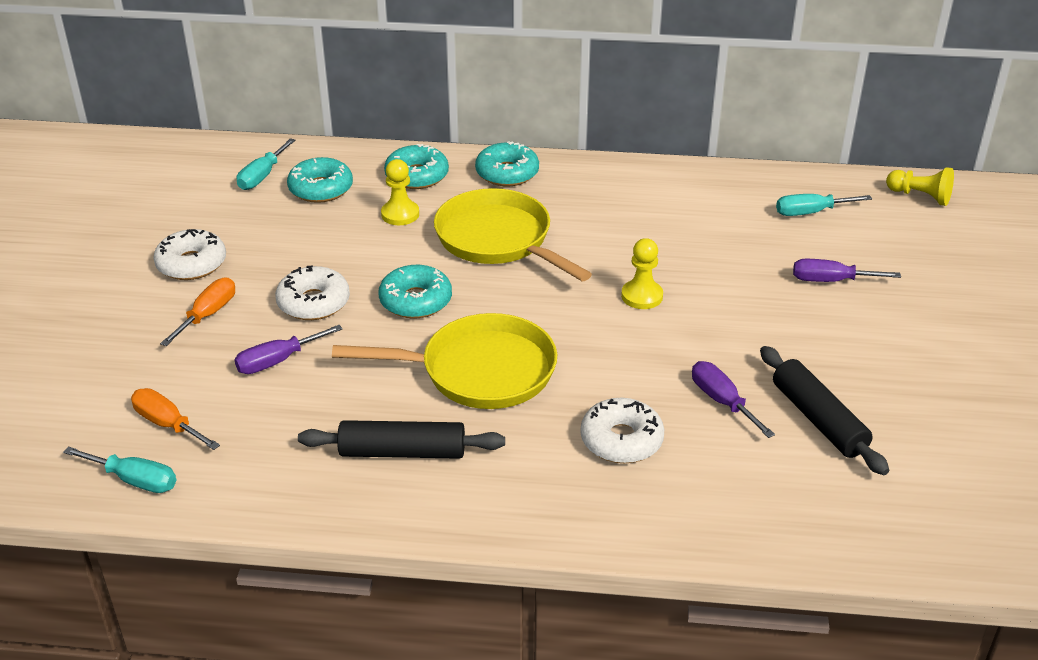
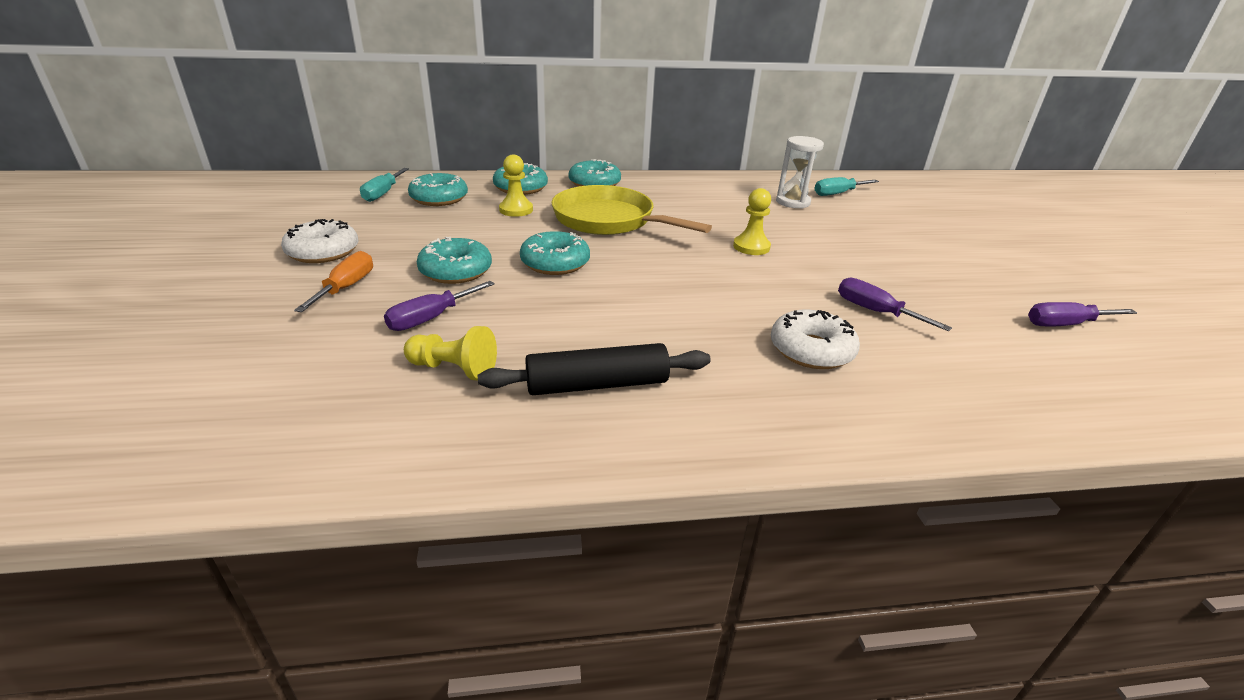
camera: 15 degrees left, 5 degrees down
(135, 480) = (270, 453): turquoise screwdriver -> none
(168, 424) = (310, 387): orange screwdriver -> none
(313, 303) = (456, 271): white donut -> turquoise donut
(479, 371) = (642, 309): yellow pan -> none
(739, 224) = (792, 202): none -> white hourglass
(818, 419) = (966, 317): black rolling pin -> none
(831, 281) = (888, 229): purple screwdriver -> purple screwdriver (1065, 324)
(920, 196) = (903, 182): yellow pawn -> yellow pawn (454, 369)

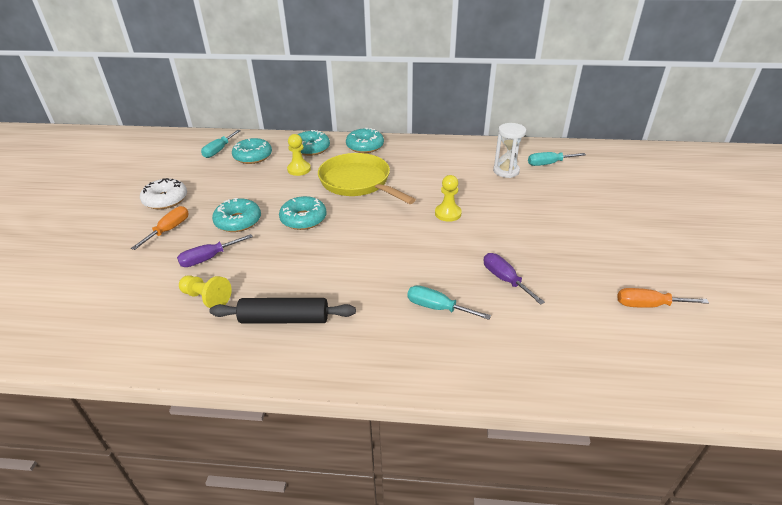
camera: 15 degrees right, 5 degrees up
(811, 350) = (437, 308): white donut -> turquoise screwdriver
(1065, 324) = (648, 305): purple screwdriver -> orange screwdriver

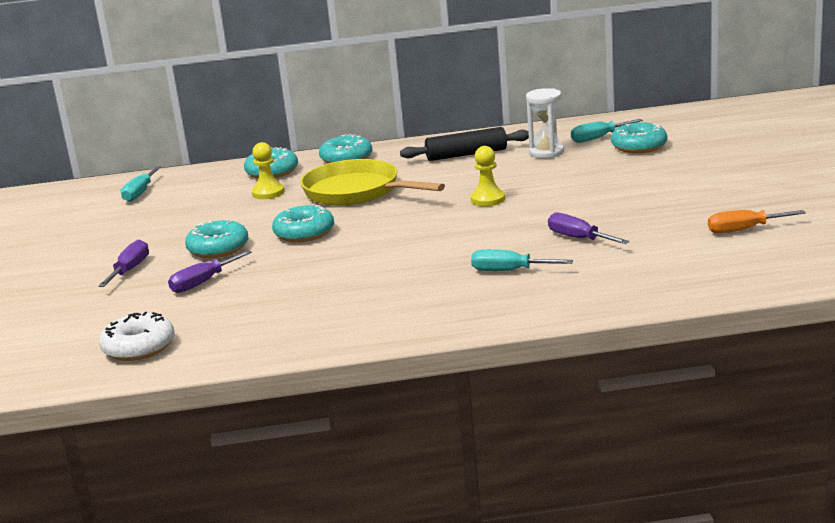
camera: 10 degrees left, 15 degrees down
(165, 200) = (102, 247): white donut -> white donut (139, 347)
(169, 230) = (130, 270): orange screwdriver -> purple screwdriver
(206, 298) = (225, 311): yellow pawn -> none
(253, 156) = (194, 191): turquoise donut -> turquoise donut (639, 146)
(284, 319) = (333, 309): black rolling pin -> black rolling pin (466, 154)

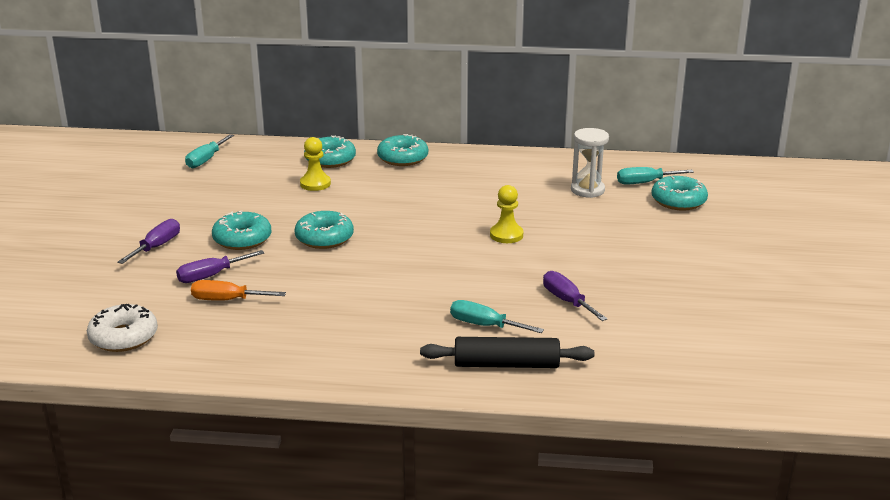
camera: 10 degrees right, 5 degrees up
(357, 192) = (393, 200): yellow pan -> none
(466, 154) = (513, 176): black rolling pin -> black rolling pin (506, 364)
(744, 230) = (729, 327): orange screwdriver -> orange screwdriver (227, 300)

